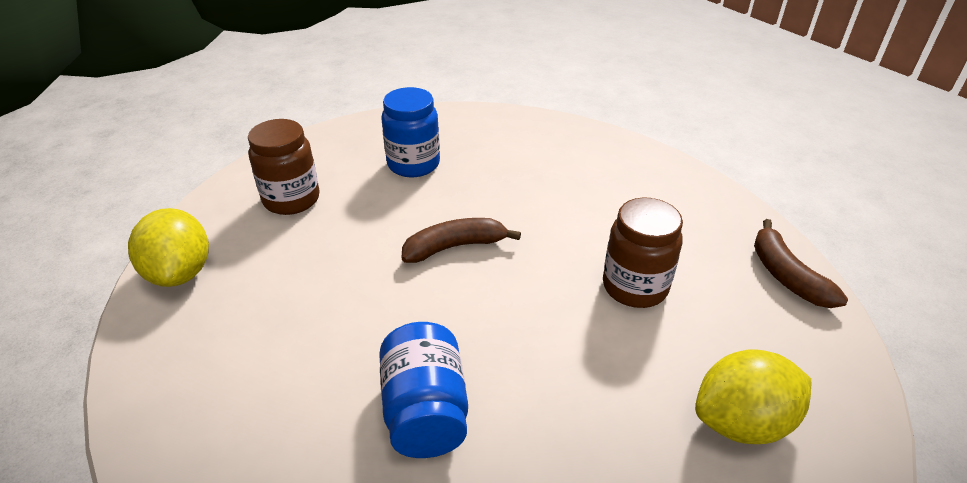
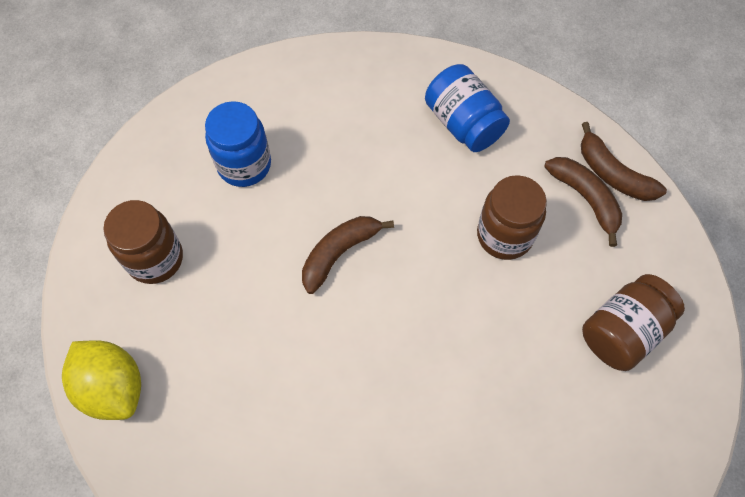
camera: 25 degrees left, 25 degrees up
(425, 411) = (404, 424): blue jar -> blue jar (463, 123)
(742, 422) = (622, 331): yellow lemon -> brown jar
(744, 286) = (585, 198): none -> brown banana

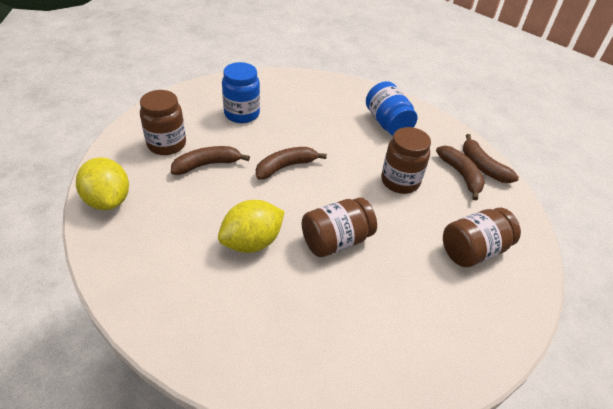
camera: 10 degrees right, 20 degrees down
(227, 281) = (207, 165): none -> brown banana
(333, 402) = (252, 242): none -> yellow lemon
(442, 367) = (336, 241): none -> brown jar

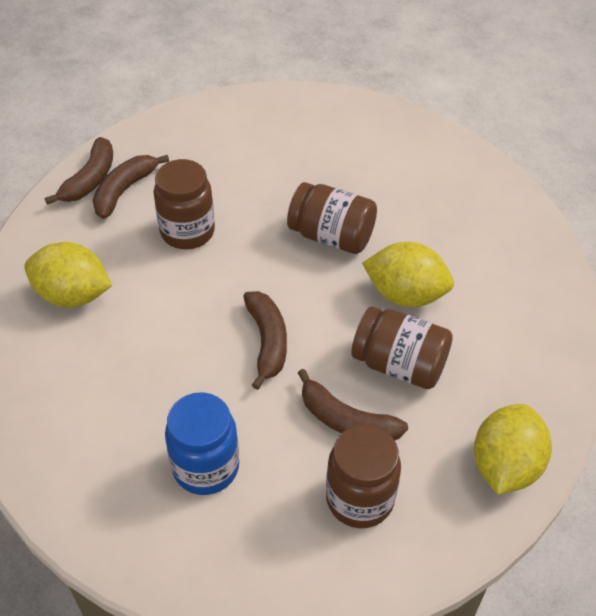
camera: 125 degrees left, 5 degrees up
(285, 167) = (267, 341): brown banana -> brown banana turned 120 degrees counterclockwise
(387, 123) = (73, 295): blue jar -> yellow lemon
(473, 250) = (238, 144): brown jar -> brown jar (399, 365)

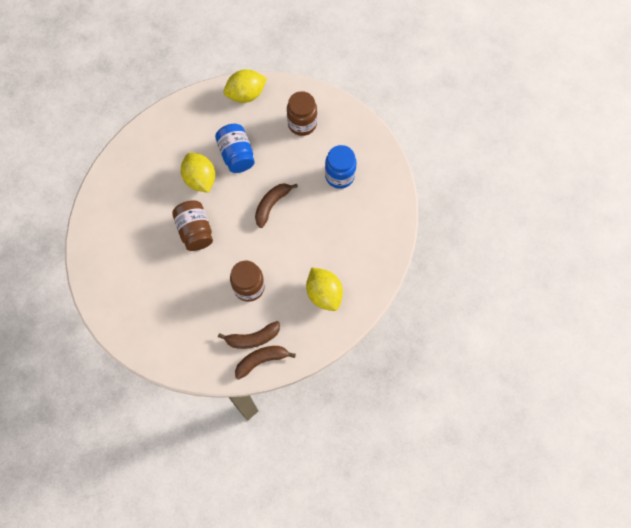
camera: 135 degrees left, 20 degrees up
(346, 420) = (277, 151): brown banana -> none
(399, 365) = (236, 155): brown jar -> blue jar

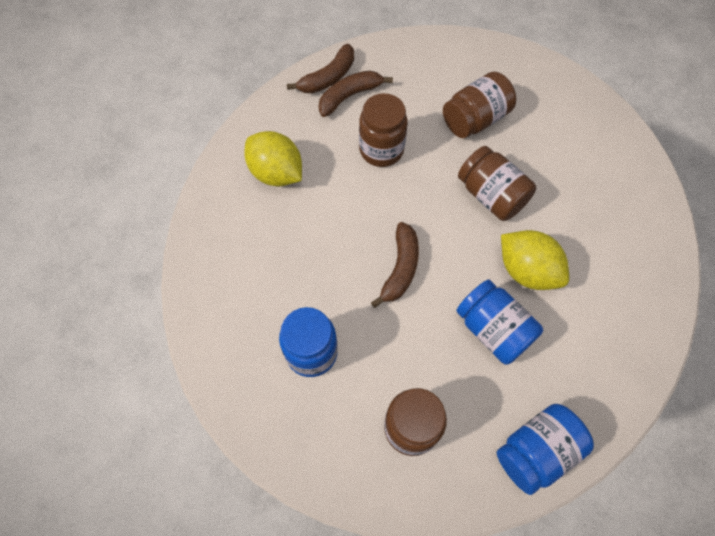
camera: 160 degrees right, 5 degrees down
(176, 288) = (475, 119): none -> brown jar
(246, 94) = (536, 451): yellow lemon -> blue jar

